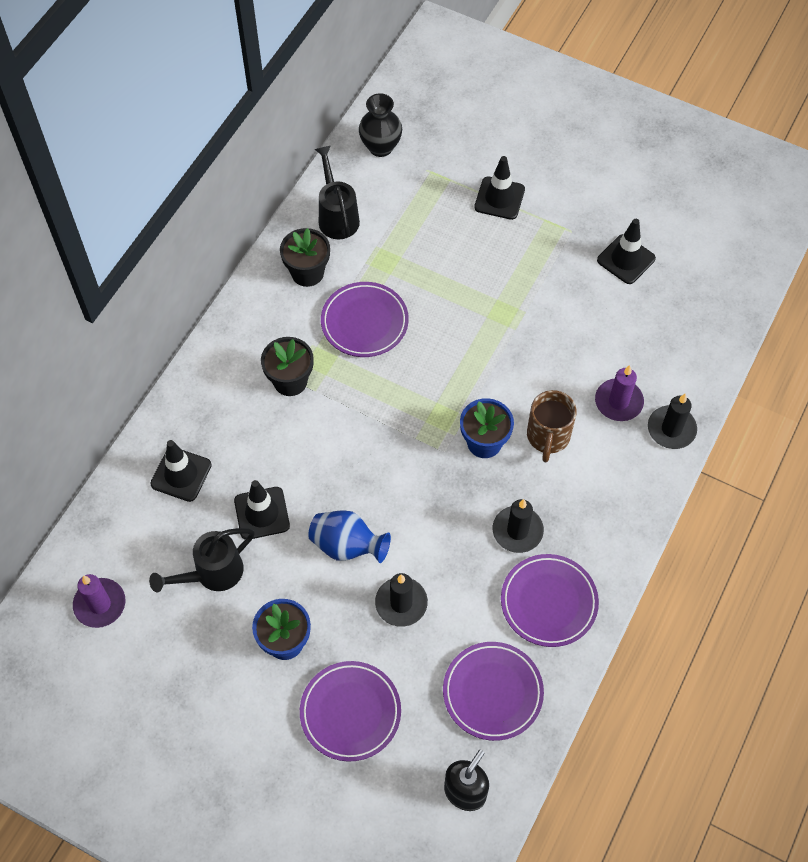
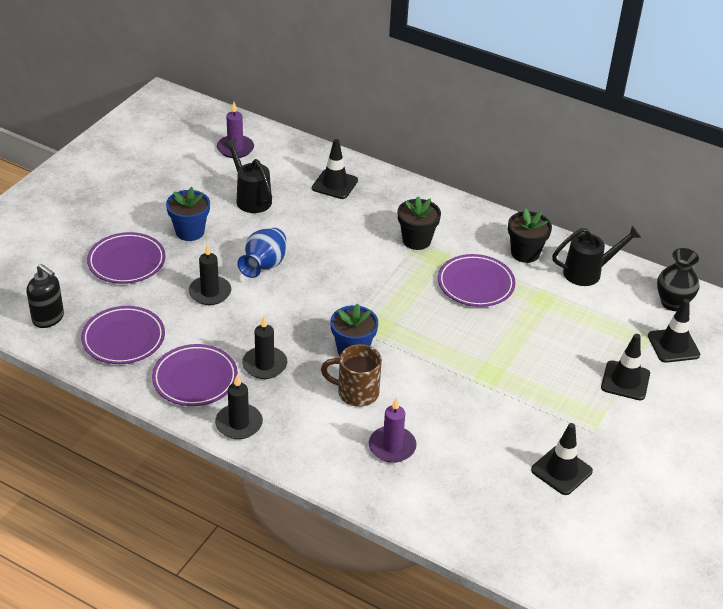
camera: 90 degrees right, 20 degrees down
(262, 513) = (297, 223): black traffic cone -> black traffic cone (673, 345)
(671, 429) = (360, 483): black candle -> black candle (239, 423)

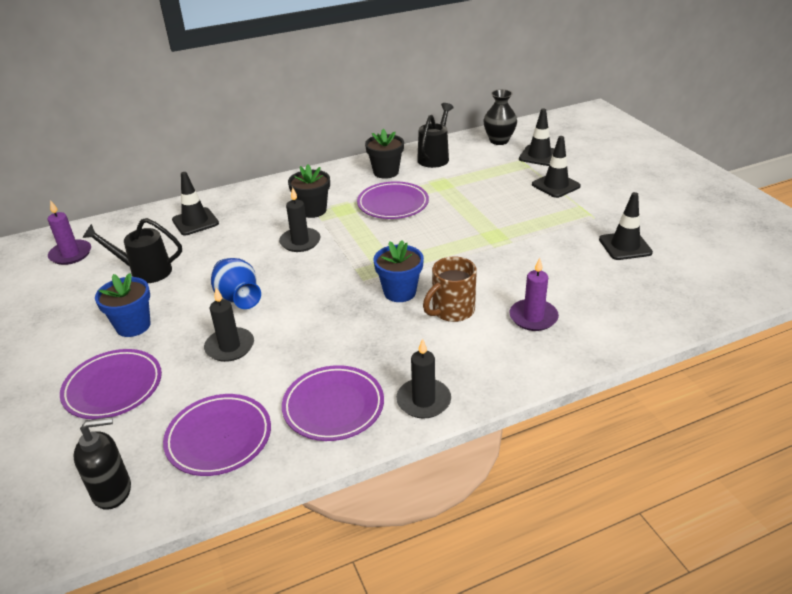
camera: 50 degrees left, 5 degrees down
(264, 365) = (363, 351): black candle -> black candle (300, 242)

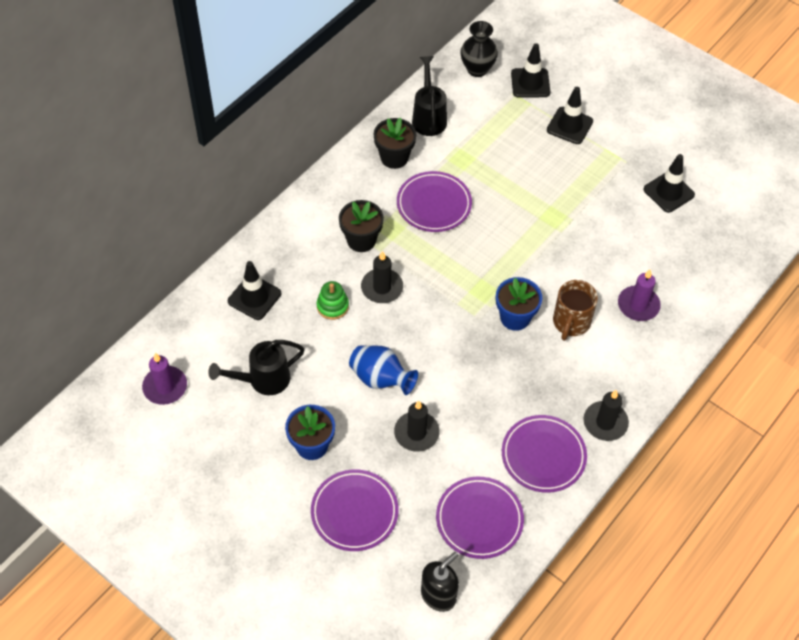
camera: 30 degrees left, 20 degrees up
(248, 242) = (332, 306): none -> green stacking toy

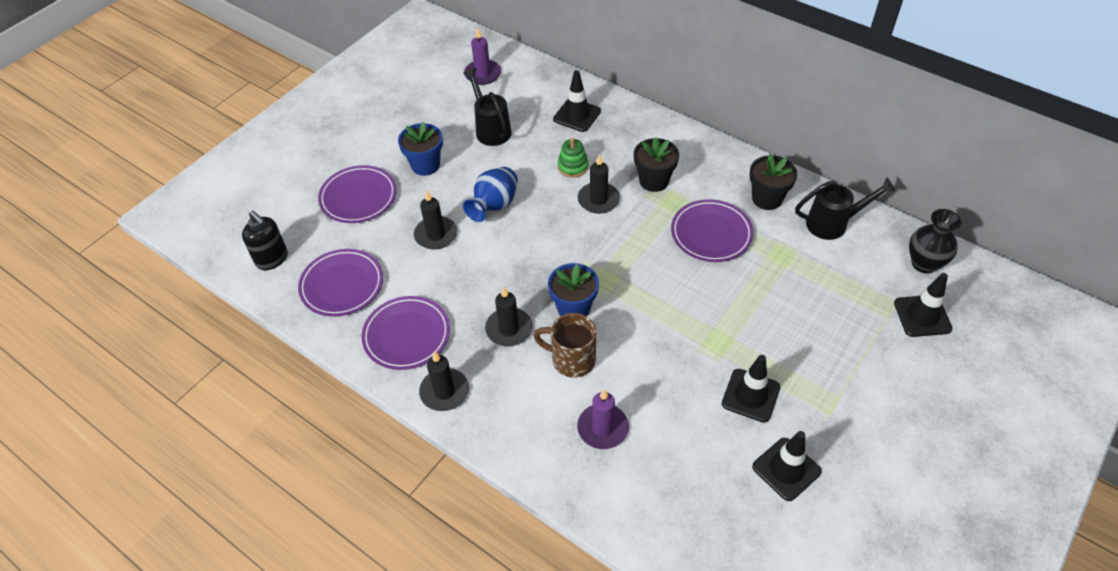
camera: 90 degrees right, 5 degrees down
(537, 370) = (509, 329): none -> black candle
(569, 126) = (865, 358): black traffic cone -> black traffic cone (750, 395)

